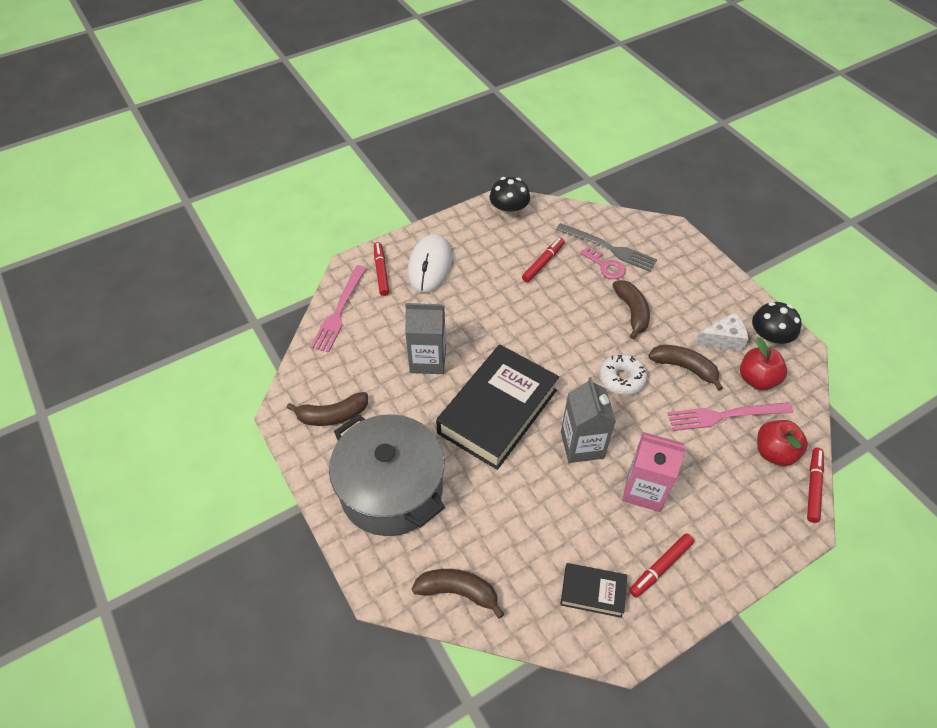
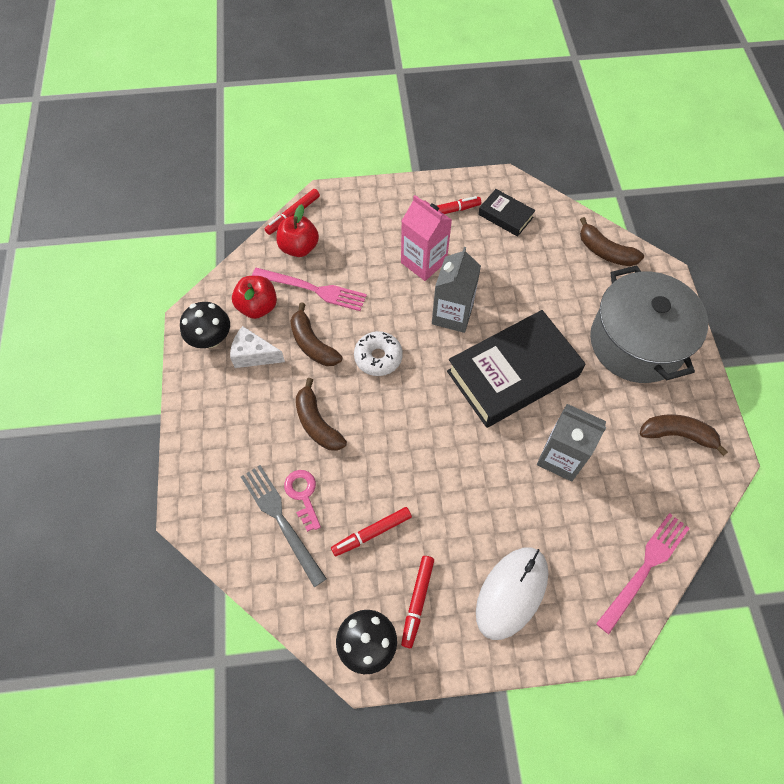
camera: 155 degrees left, 10 degrees up
(381, 272) = (577, 610): red marker -> red marker (417, 601)
(632, 312) = (317, 423): brown banana -> brown banana turned 45 degrees counterclockwise

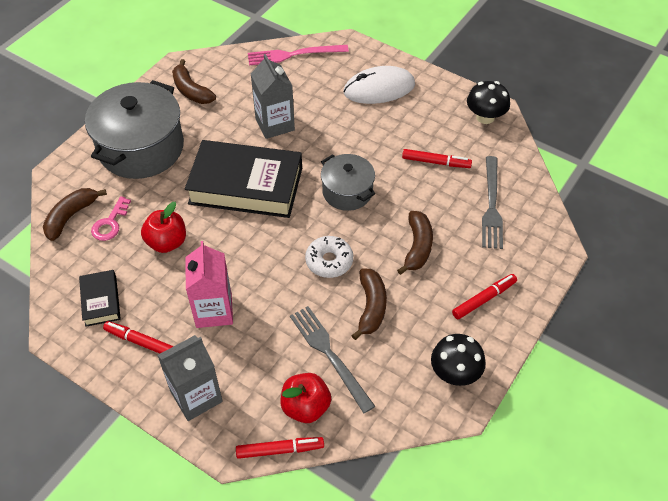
camera: 140 degrees left, 10 degrees down
(254, 355) = (427, 331): white cheese -> none
(258, 307) = (391, 373): red apple -> red apple (167, 242)
(303, 495) = (465, 210): pink key -> pink key (110, 223)
(313, 289) = (329, 355): pink fork -> grey fork
(417, 601) = (438, 116): red marker -> red marker (484, 299)
(423, 433) = (347, 192): none -> grey pot
(452, 314) = (240, 253): grey carton -> grey carton (196, 396)
(605, 251) = (71, 216): brown banana -> brown banana turned 135 degrees counterclockwise

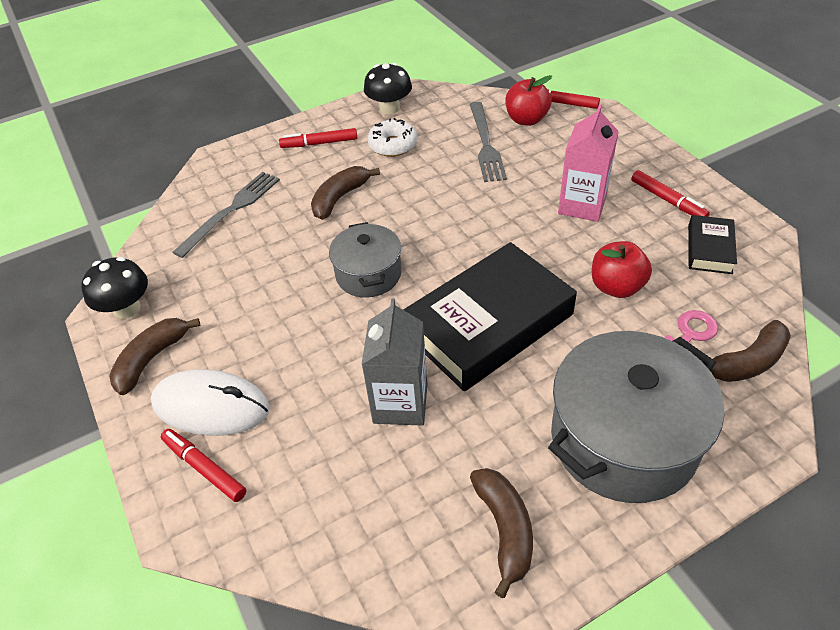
camera: 150 degrees left, 5 degrees down
(196, 396) = (621, 149): grey carton -> none
(246, 186) = (488, 324): black book -> black book turned 75 degrees counterclockwise
(294, 55) = (285, 539): pink fork -> none
(329, 261) = (438, 212): white donut -> white donut (393, 145)
(371, 307) = (424, 165): brown banana -> brown banana (151, 359)
(436, 162) = (240, 273): red marker -> red marker (204, 468)

